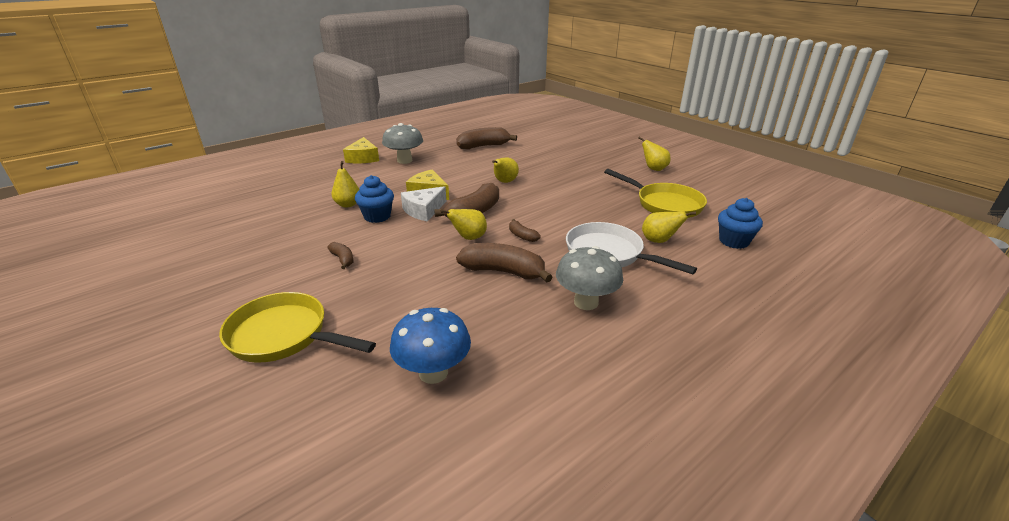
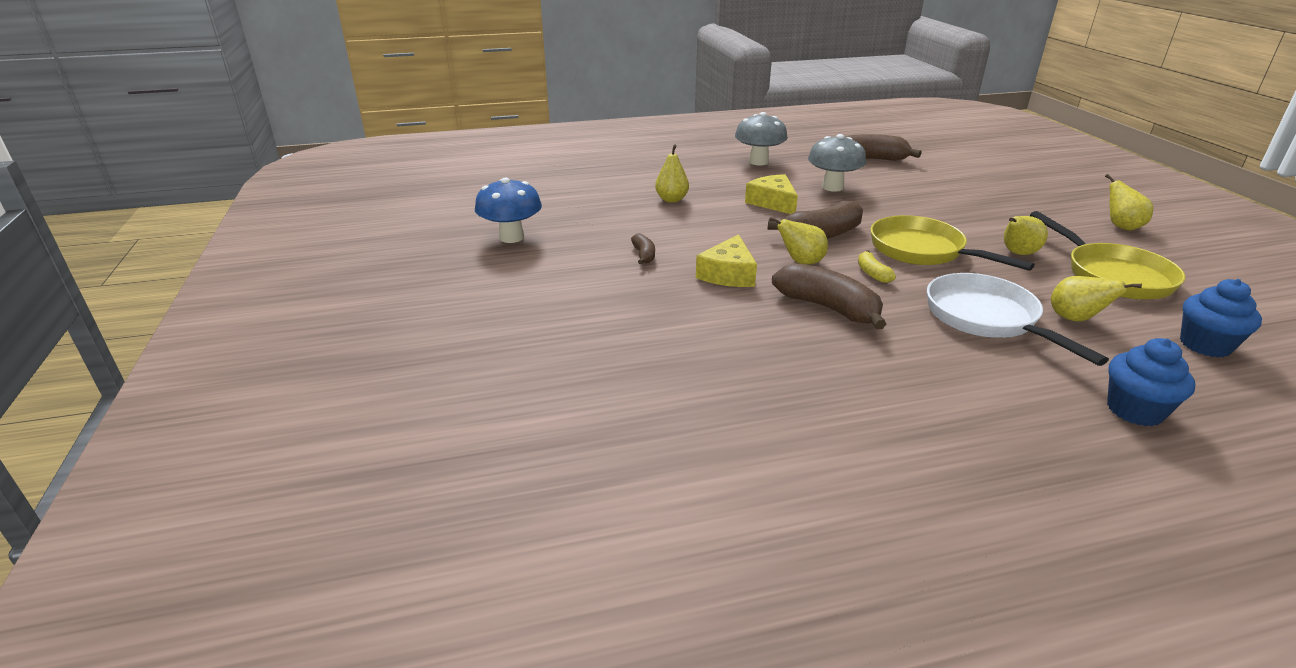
camera: 25 degrees right, 0 degrees up
(284, 335) = (556, 315): yellow pan -> yellow pan (922, 251)
(363, 158) = (709, 151): yellow cheese -> yellow cheese (728, 274)
(377, 216) = (700, 218): blue cupcake -> blue cupcake (1134, 410)
(424, 210) = (758, 221): white cheese -> none
(433, 372) = (696, 389): blue mushroom -> blue mushroom (511, 237)
(504, 182) = (879, 207): yellow pear -> yellow pear (1017, 253)
(522, 236) = (872, 273): brown banana -> yellow banana
(586, 302) = (922, 366): grey mushroom -> grey mushroom (832, 187)

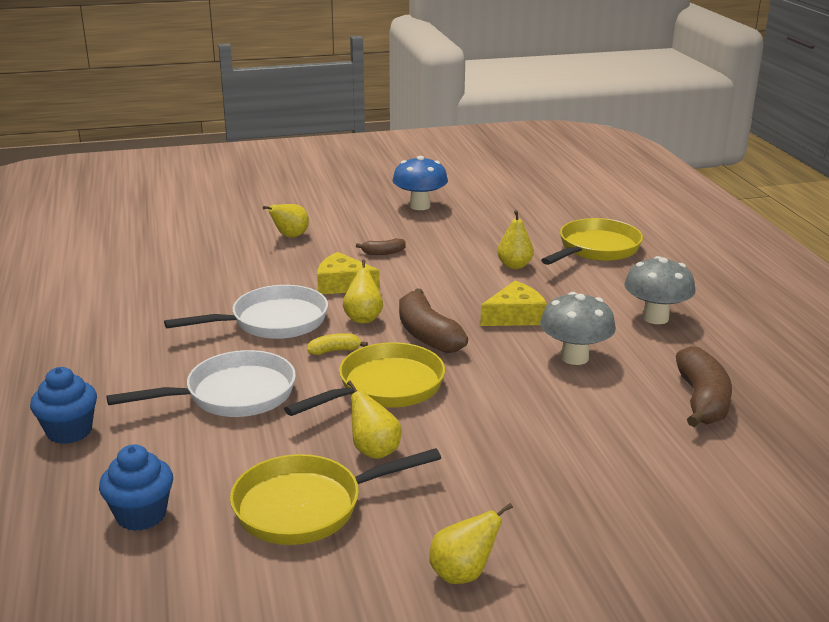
camera: 90 degrees right, 5 degrees down
(634, 171) = (596, 249): none -> yellow pan
(828, 308) = (273, 322): brown banana -> white pan
(1075, 319) = (217, 446): yellow pear -> yellow pear (290, 236)

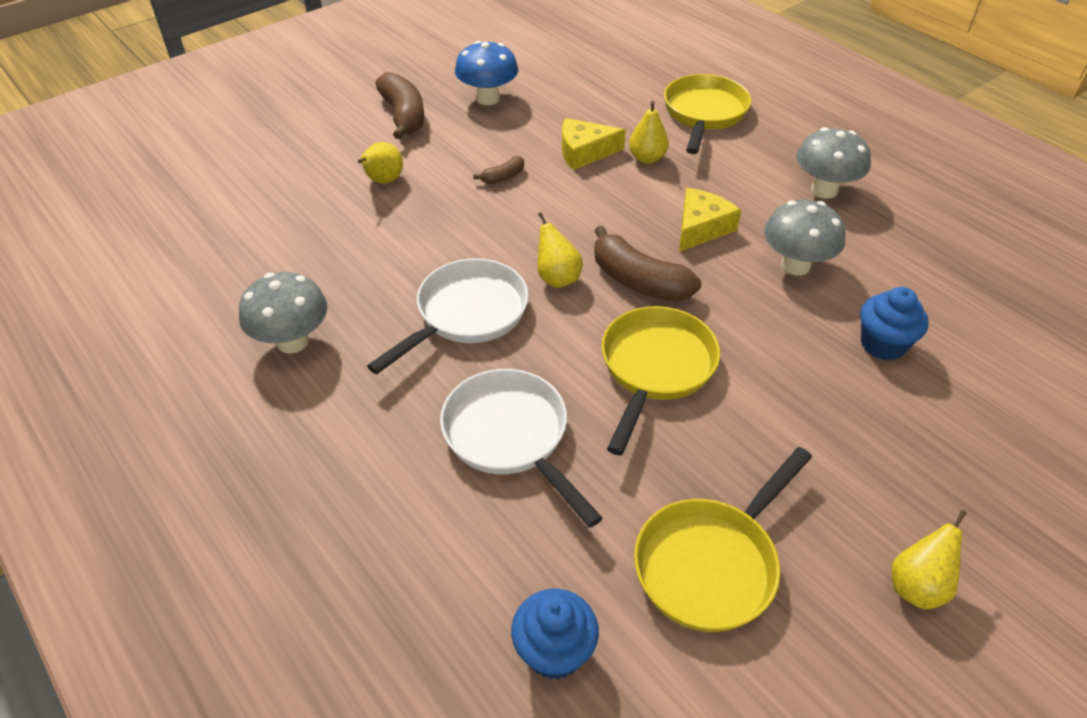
camera: 25 degrees left, 20 degrees up
(69, 431) = (370, 563): blue cupcake -> blue cupcake (882, 344)
(138, 306) = (292, 341): none -> grey mushroom
(233, 395) = (510, 436): white pan -> white pan turned 75 degrees counterclockwise
(334, 351) = (565, 335): yellow banana -> none
(342, 285) = (498, 236): yellow cheese -> yellow cheese (584, 152)
(374, 450) = (713, 459): yellow pear -> none
(702, 400) = (940, 283): brown banana -> brown banana (403, 116)

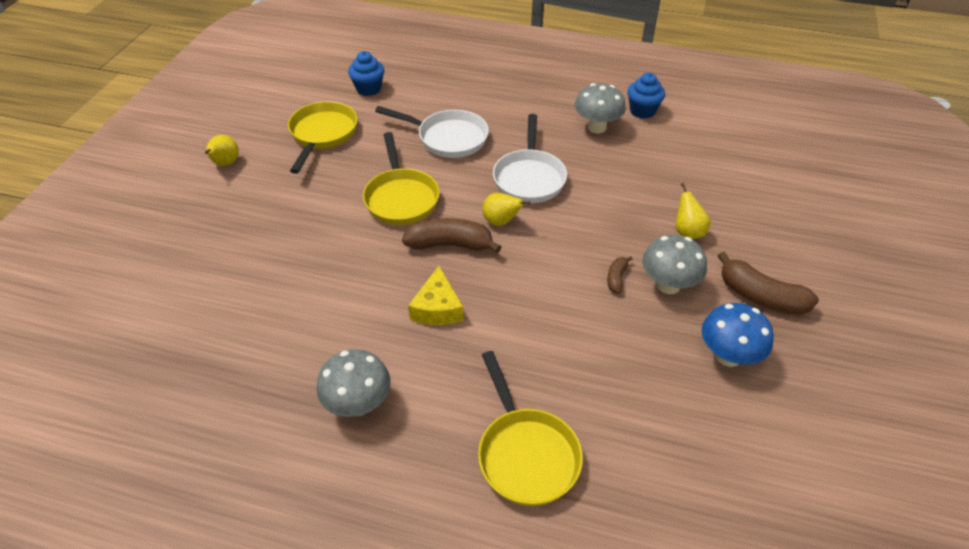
camera: 145 degrees right, 0 degrees up
(584, 152) = (585, 337): yellow cheese -> none
(647, 158) = (531, 359): yellow pear -> none
(795, 265) = (350, 309): grey mushroom -> grey mushroom (668, 285)
(882, 344) = (268, 275): blue cupcake -> blue cupcake (642, 111)

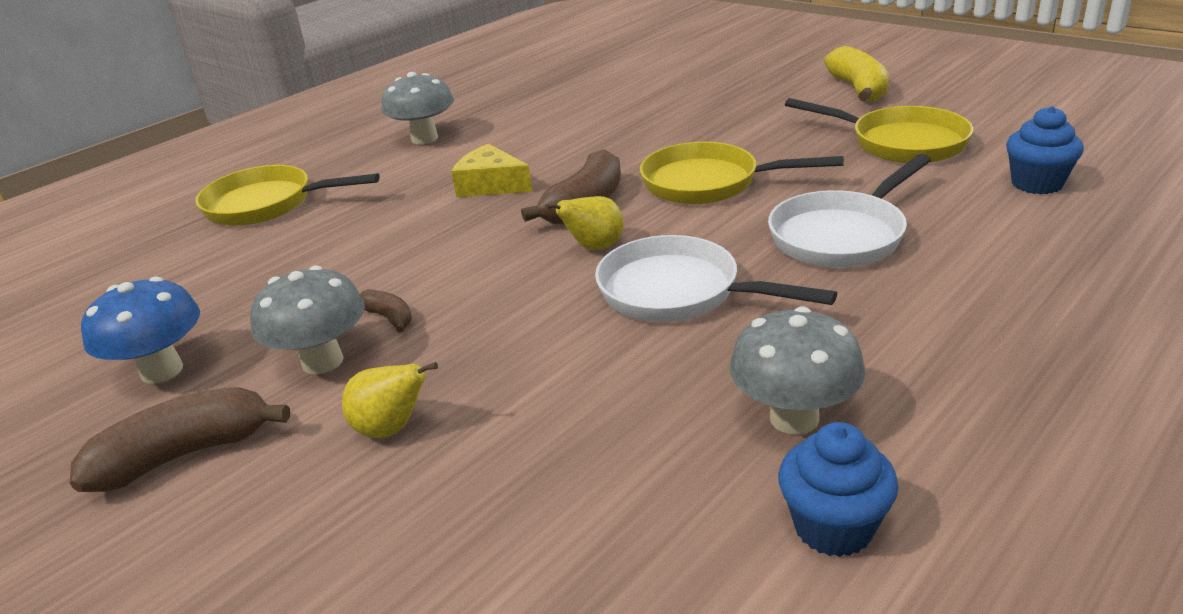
camera: 120 degrees right, 15 degrees down
(225, 164) = (858, 89): yellow pear -> yellow banana

